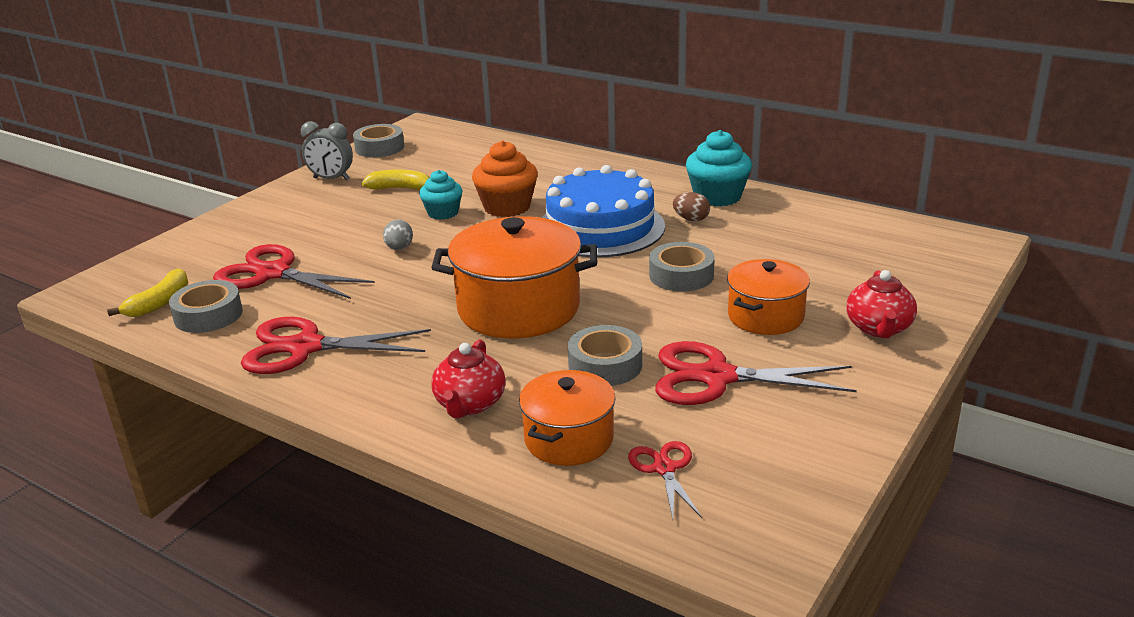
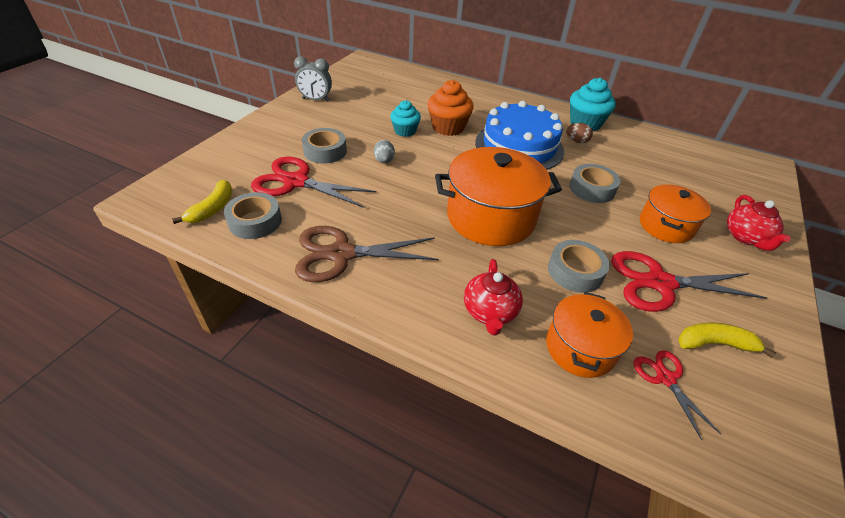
camera: 10 degrees left, 15 degrees up
(305, 347) = (341, 254): red scissors -> brown scissors
(379, 148) = (342, 76): grey tape -> grey tape (325, 151)
(401, 188) = (368, 109): yellow banana -> yellow banana (714, 343)

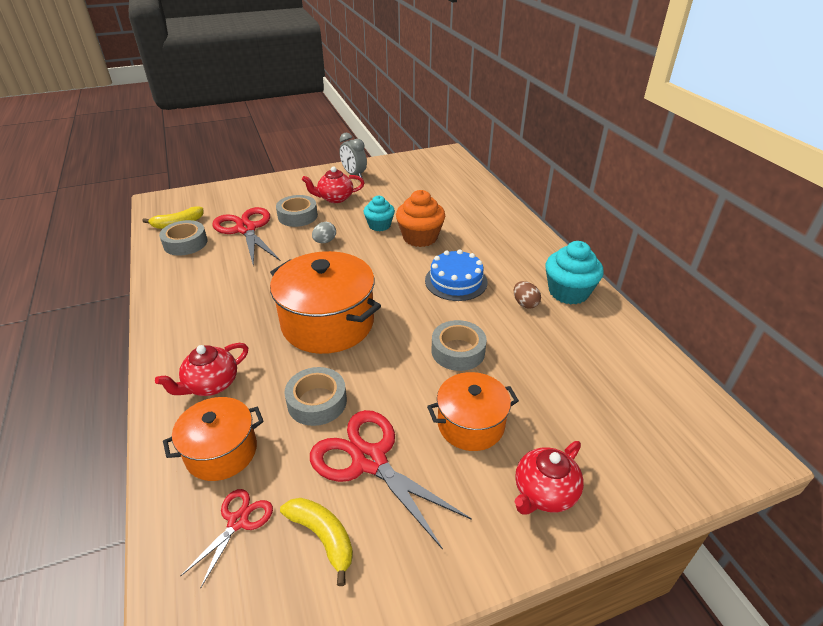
camera: 45 degrees right, 5 degrees down
(333, 124) = (335, 198): none -> red teapot
(341, 254) = (195, 290): brown scissors -> none
(519, 146) = (456, 281): blue cake -> blue cake, size x0.62

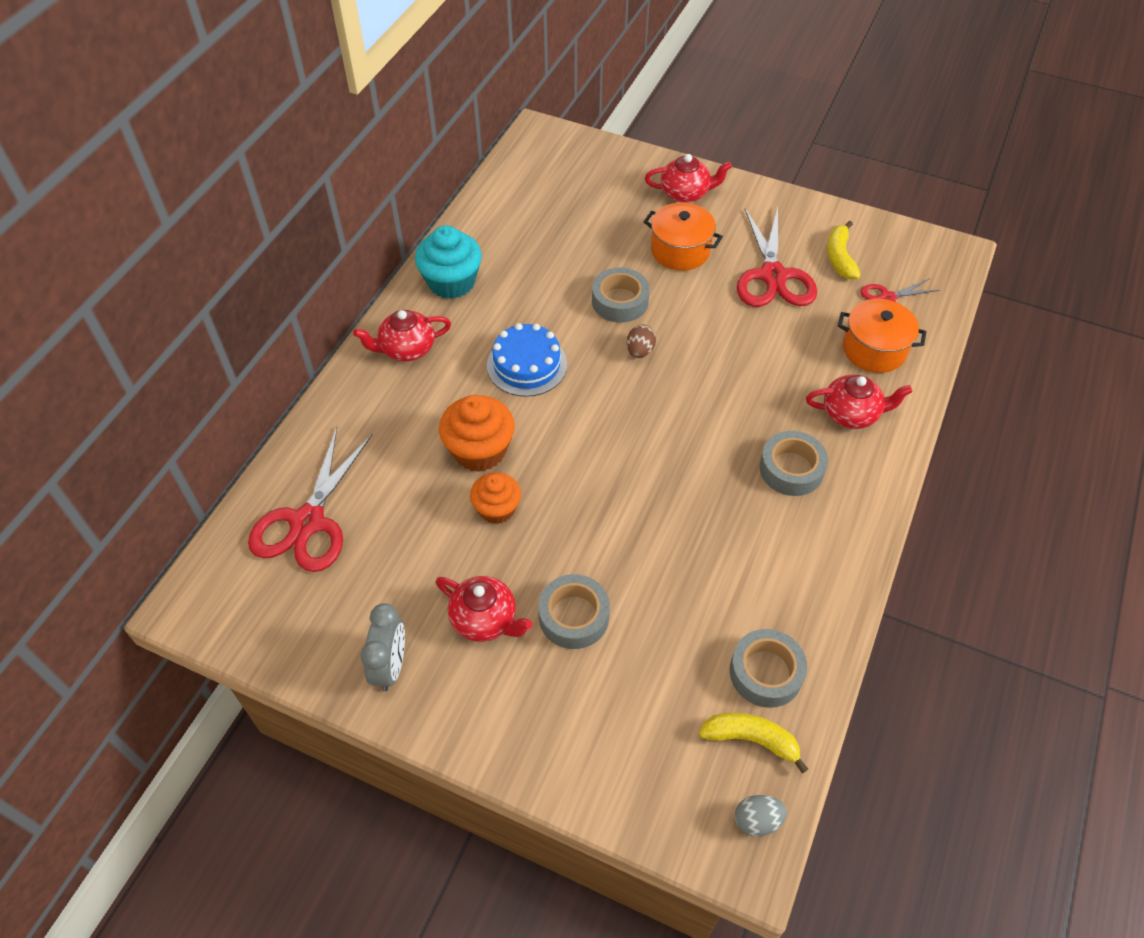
camera: 135 degrees left, 15 degrees up
(246, 229) = (664, 641): red scissors -> red scissors (307, 522)
(317, 402) = (774, 338): grey tape -> grey tape (791, 469)
(325, 241) = (590, 530): grey egg -> grey egg (757, 821)
(328, 323) = (698, 406): orange pot -> none
(379, 225) = (497, 509): turquoise cupcake -> orange cupcake
(525, 250) = (406, 349): none -> red teapot
(525, 304) = (504, 299): brown egg -> brown egg (640, 351)

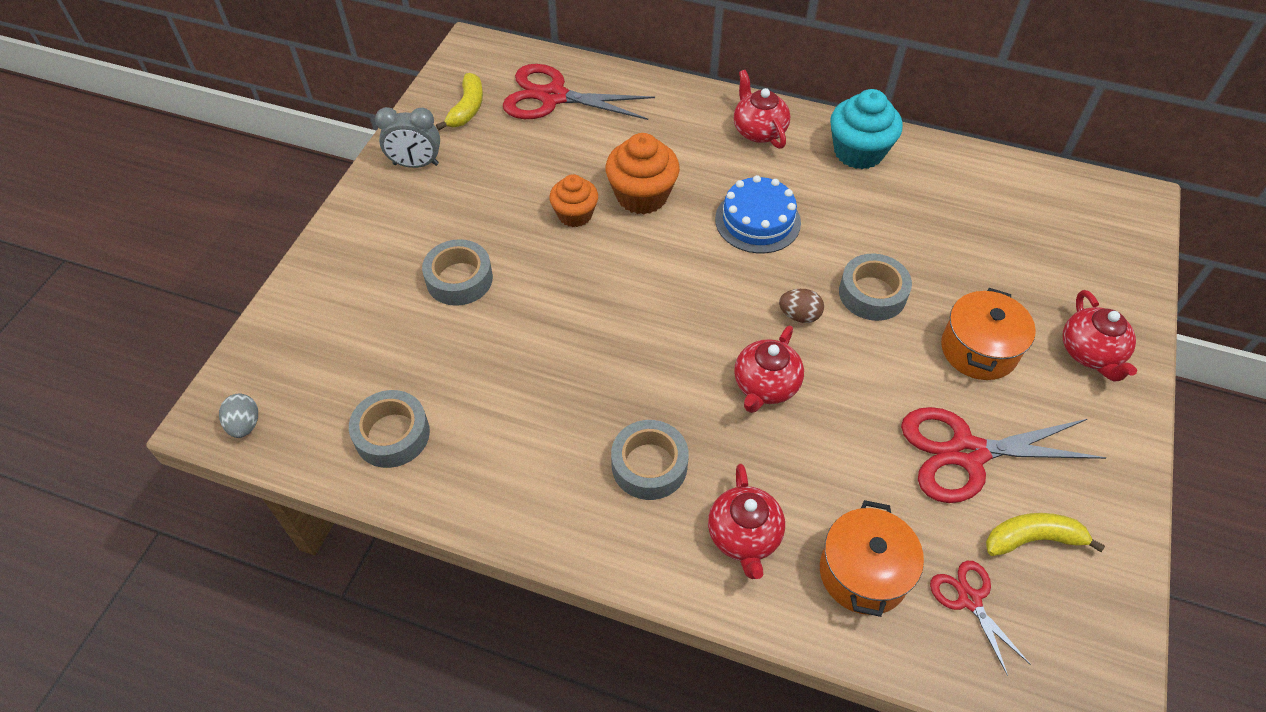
camera: 85 degrees right, 0 degrees up
(485, 620) = (457, 218): red teapot -> red teapot (765, 386)
(751, 739) = (323, 421): yellow banana -> yellow banana (467, 109)

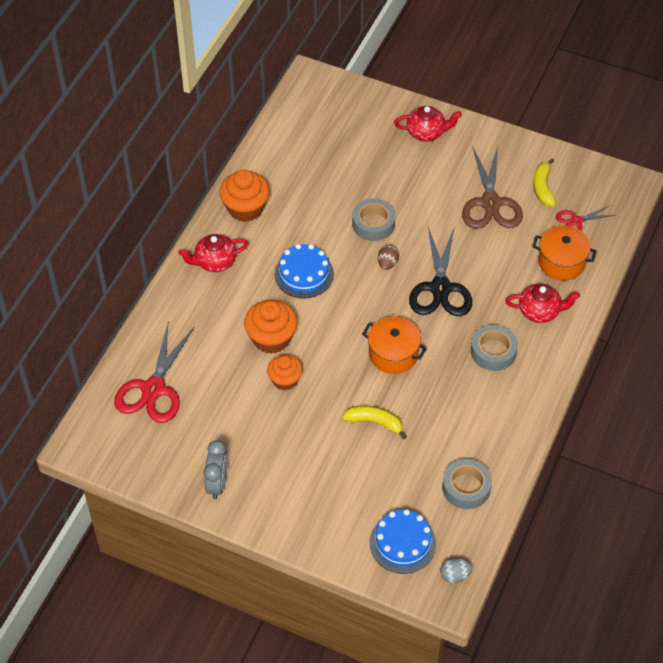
camera: 85 degrees left, 0 degrees up
(307, 359) = (402, 543): none -> blue cake
(459, 279) = (339, 452): grey tape -> none
(467, 109) = (157, 449): yellow banana -> yellow banana (375, 422)
(765, 386) = (440, 288): red teapot -> black scissors
(858, 152) = (245, 208): turquoise cupcake -> orange cupcake
(966, 453) = (490, 203): red scissors -> brown scissors
(978, 350) = (420, 182): orange pot -> orange pot (393, 354)

